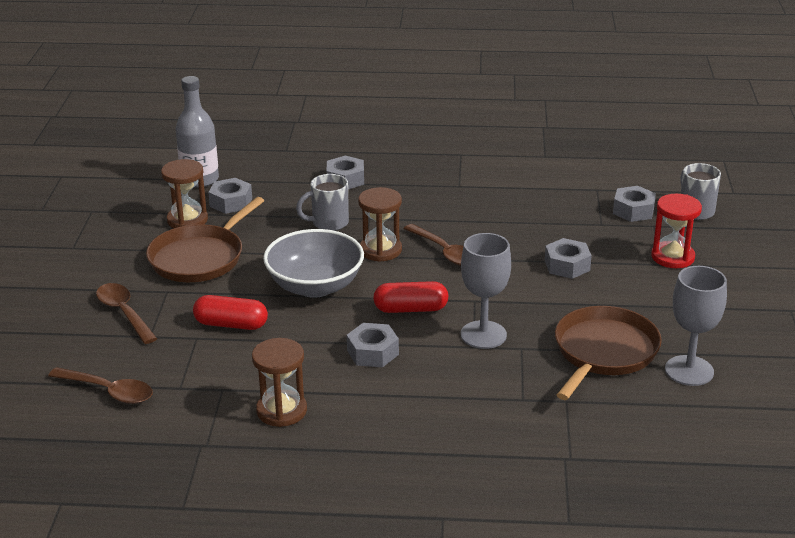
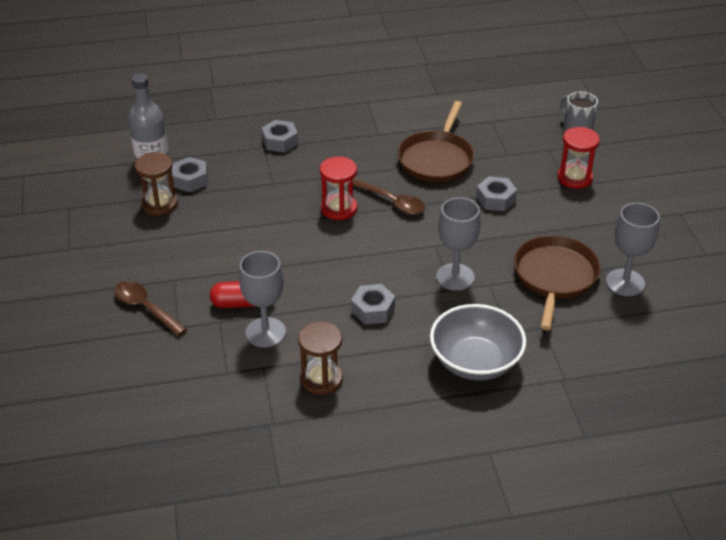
camera: 15 degrees left, 10 degrees up
(108, 391) = (167, 388): brown spoon -> none
(199, 258) = (187, 241): brown pan -> brown pan (436, 159)
(241, 356) = (265, 332): none -> grey goblet
(315, 286) = (298, 253): grey bowl -> grey bowl (475, 361)
(329, 223) = (284, 188): grey mug -> none
(380, 250) = (339, 208): brown hourglass -> red hourglass
(410, 309) = (387, 262): red capsule -> none
(633, 210) = (528, 137): grey nut -> none

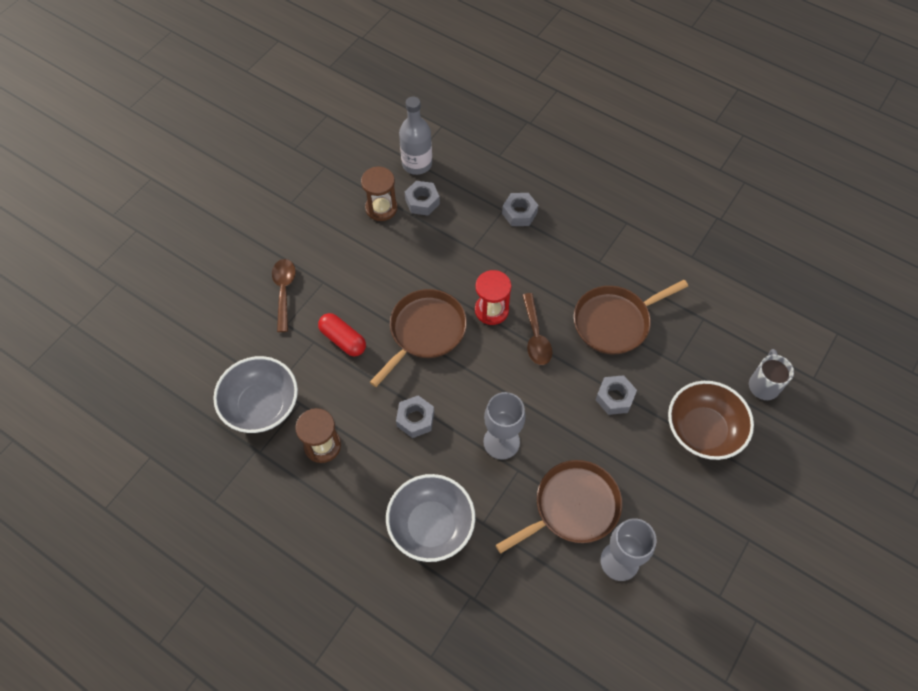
camera: 45 degrees right, 20 degrees up
(231, 392) = (261, 405): none -> grey bowl
(265, 332) = (330, 376): grey goblet -> none
(305, 254) = (425, 331): none -> brown pan
(574, 178) = (703, 430): red hourglass -> brown bowl

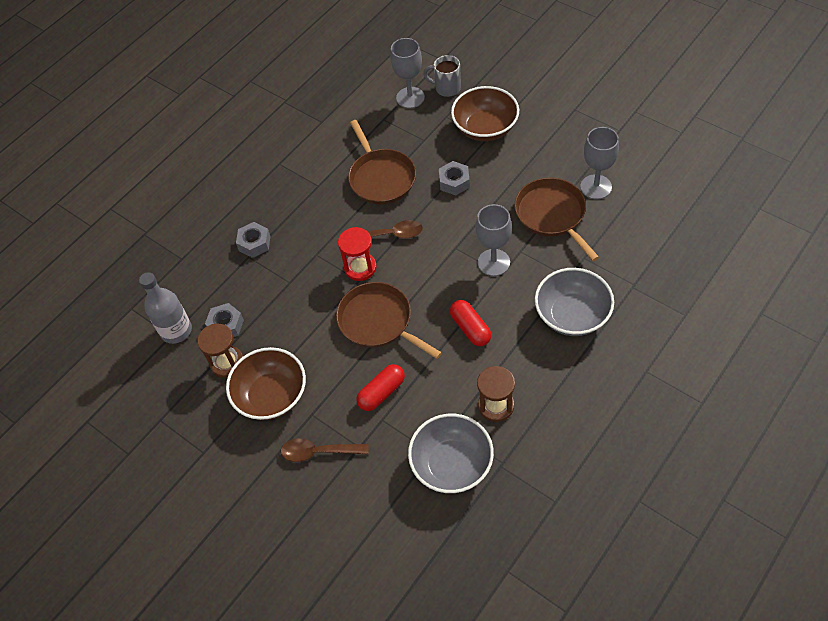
camera: 80 degrees left, 5 degrees down
(344, 248) = (271, 395): none -> brown bowl
(415, 419) = (470, 328): grey nut -> red capsule
(742, 345) = (410, 97): none -> grey goblet

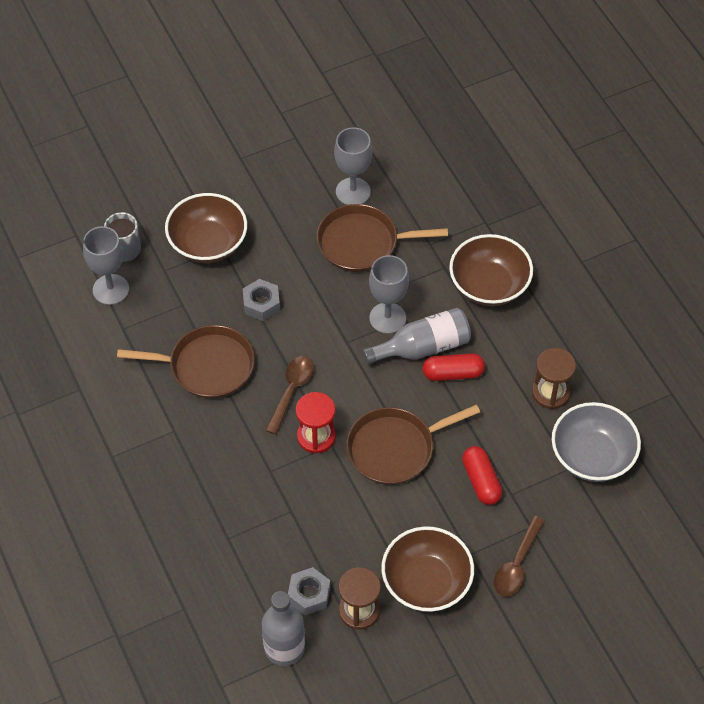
camera: 70 degrees left, 0 degrees up
(254, 243) = (213, 525): grey nut -> none
(481, 297) = (422, 347): none -> grey bottle
(572, 315) = (489, 285): grey bowl -> brown bowl

